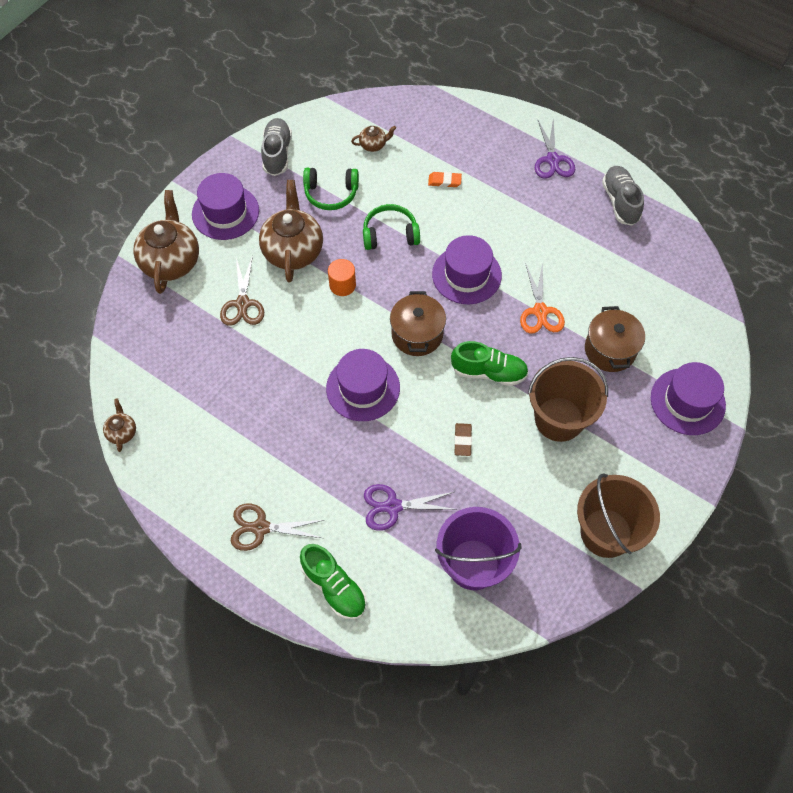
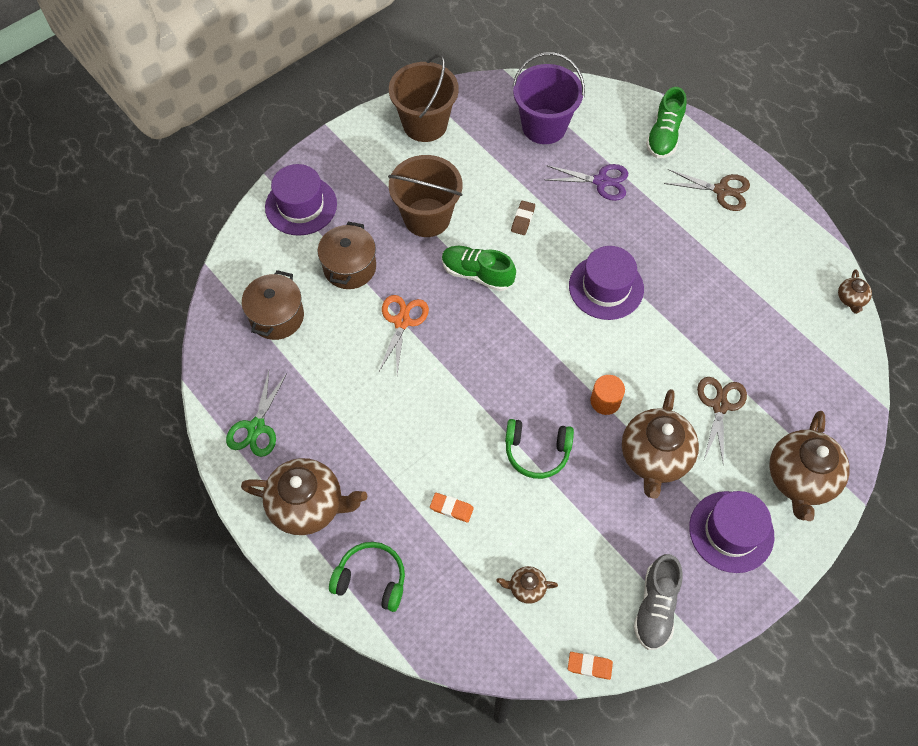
camera: 165 degrees left, 0 degrees up
(318, 112) = (589, 666): none -> orange eraser
(331, 194) = (596, 526): green headphones -> green headphones (371, 579)
(334, 587) = (664, 136): green shoe -> green shoe turned 135 degrees counterclockwise
(417, 334) = (538, 327): brown pot -> brown pot (277, 317)
(466, 275) = (465, 380): purple hat -> none
(552, 160) = (308, 505): purple scissors -> brown teapot
(620, 202) = (256, 427): grey shoe -> green scissors

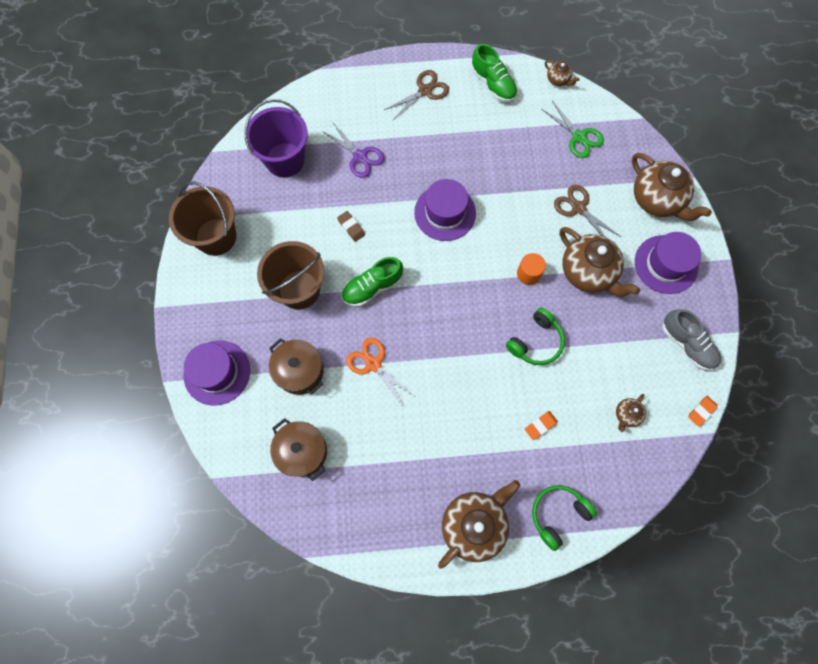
camera: 55 degrees left, 10 degrees up
(256, 427) = (386, 524): green scissors -> green scissors (579, 137)
(601, 181) = (360, 156): purple scissors -> purple scissors turned 90 degrees clockwise
(664, 136) = (355, 92): green shoe -> green shoe (493, 84)

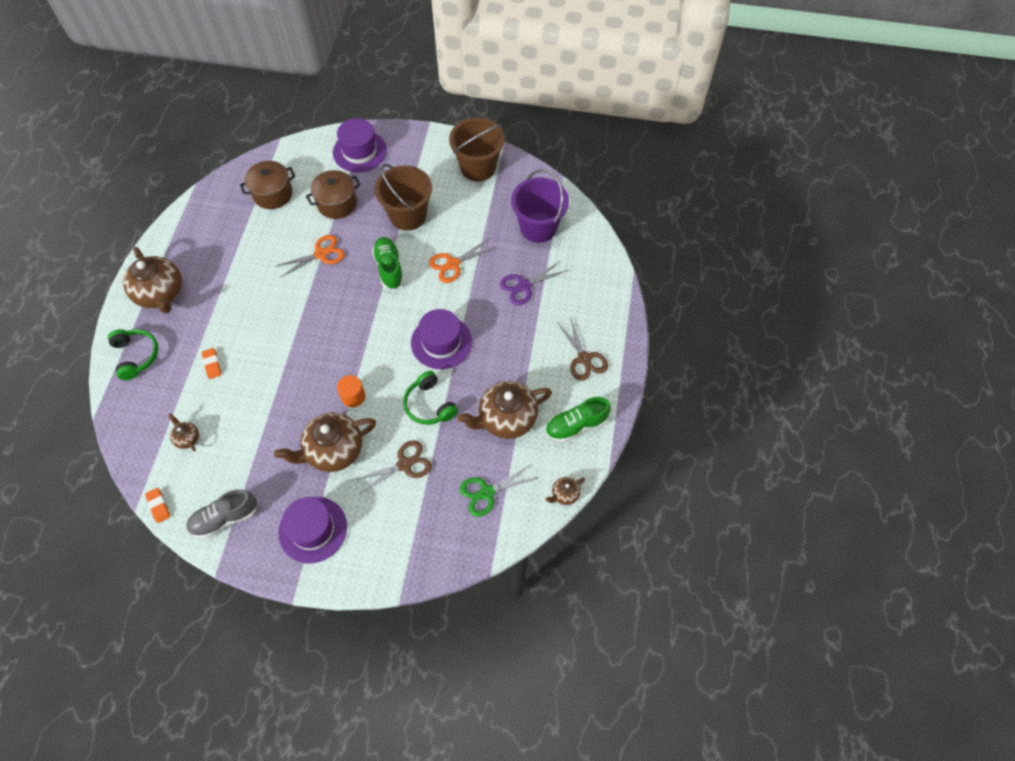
camera: 105 degrees right, 10 degrees down
(351, 227) = (453, 264): brown eraser -> orange scissors
(536, 342) = (286, 383): green headphones -> green headphones (429, 405)
(657, 200) = (386, 548): brown teapot -> brown teapot (506, 419)

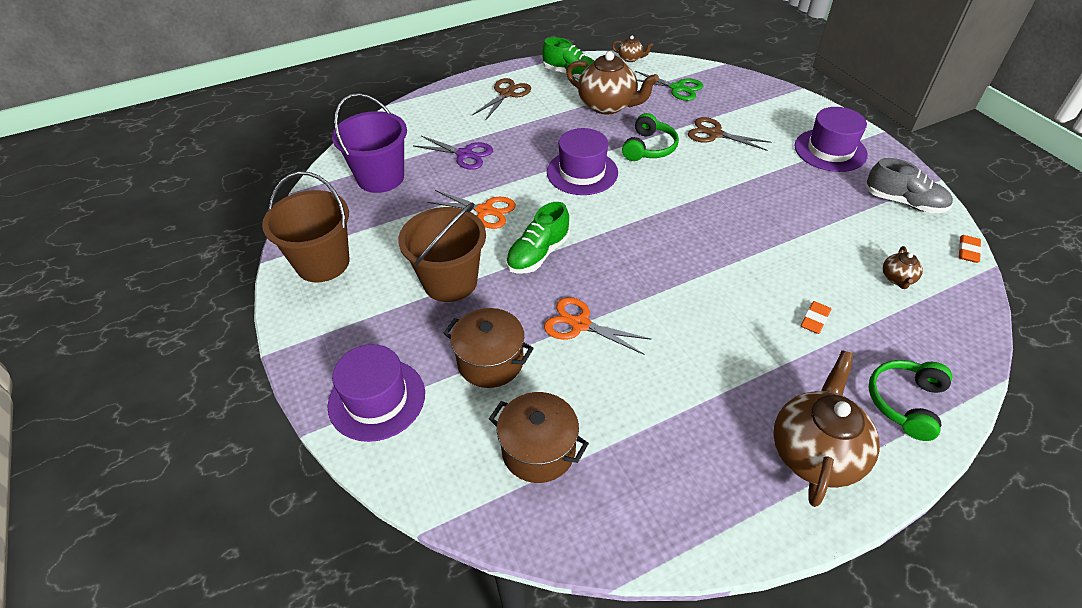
camera: 125 degrees left, 15 degrees down
(333, 450) = (761, 177): brown teapot -> none
(353, 396) = (702, 194): orange cylinder -> none

